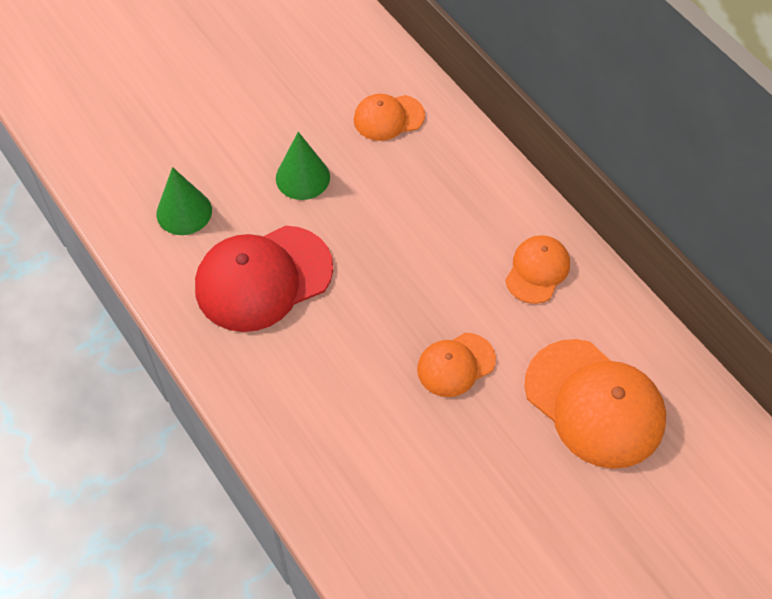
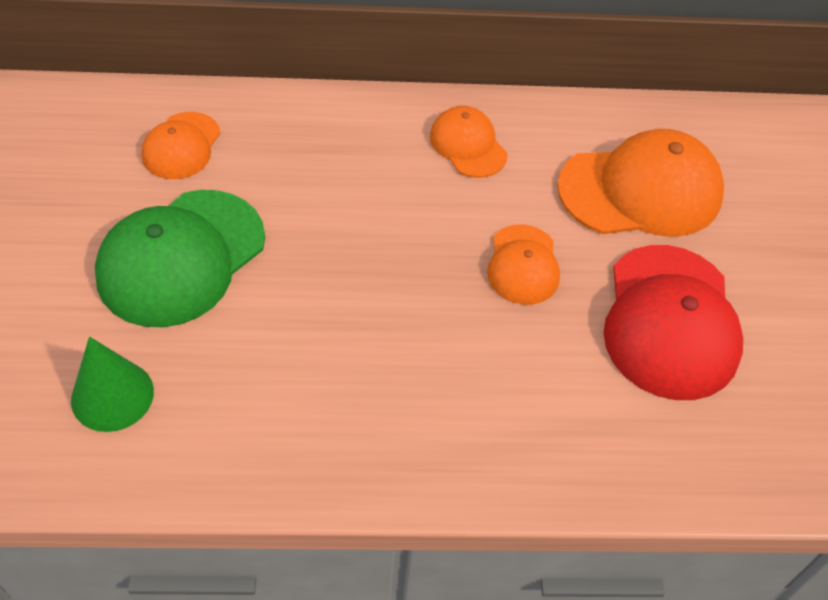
camera: 60 degrees left, 5 degrees down
(263, 278) = (278, 368): red cap -> red cap (670, 322)
(302, 177) = (181, 258): green cone -> green cap

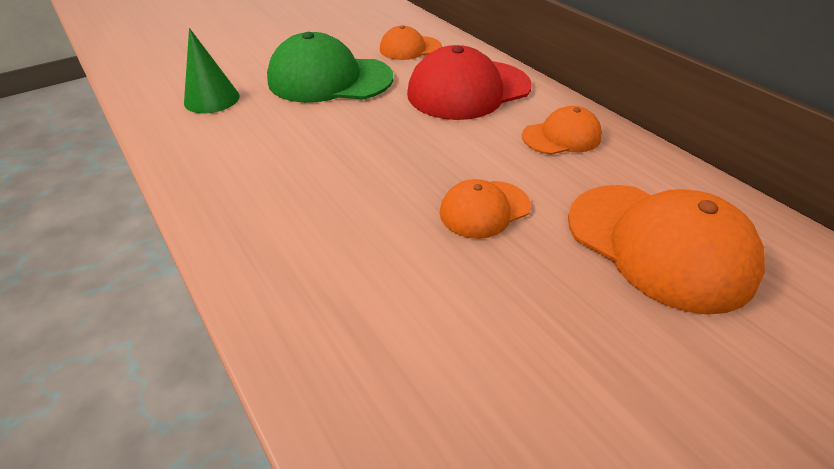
camera: 60 degrees right, 10 degrees down
(468, 145) = (561, 136): orange cap -> orange cap turned 45 degrees clockwise
(670, 322) = (533, 332): red cap -> red cap (468, 90)

